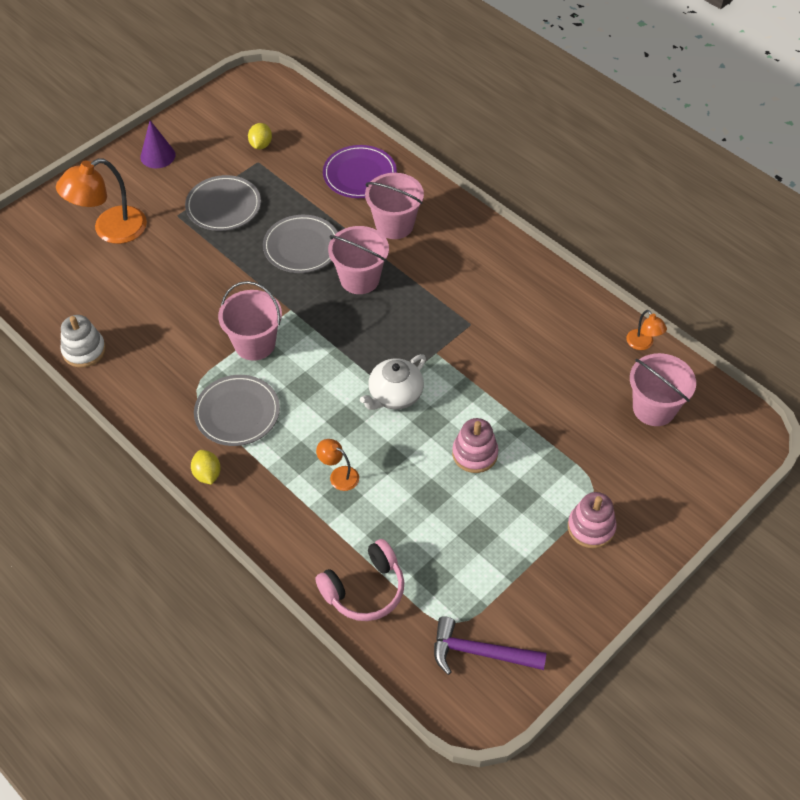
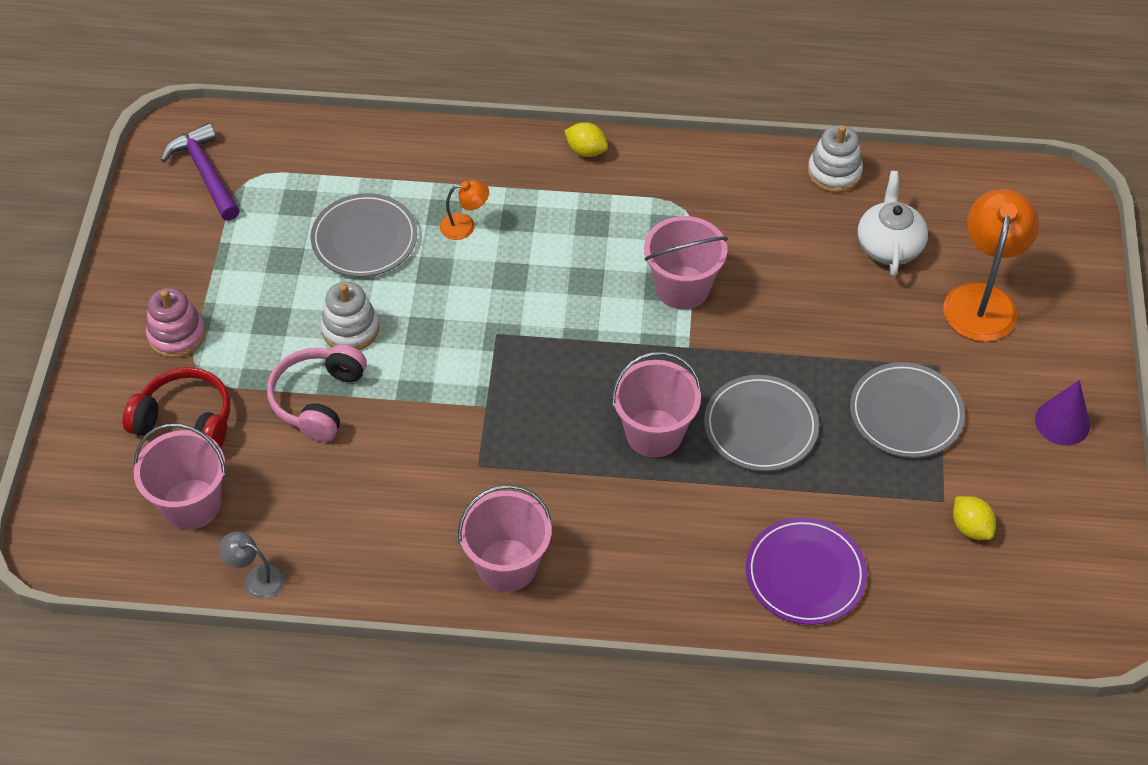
camera: 140 degrees right, 0 degrees up
(237, 413) = (621, 215): grey plate -> grey plate (364, 239)
(364, 589) = (349, 155): pink headphones -> pink headphones (318, 399)
(394, 225) = (688, 532): pink bucket -> pink bucket (507, 565)
(394, 395) = (485, 332): white teapot -> white teapot (889, 246)
(474, 454) = (350, 329): pink stacking toy -> white stacking toy
(480, 652) = (205, 173): purple hammer -> purple hammer turned 90 degrees counterclockwise
(624, 462) = (185, 421): none -> red headphones
(643, 344) = (256, 578): orange lamp -> grey lamp

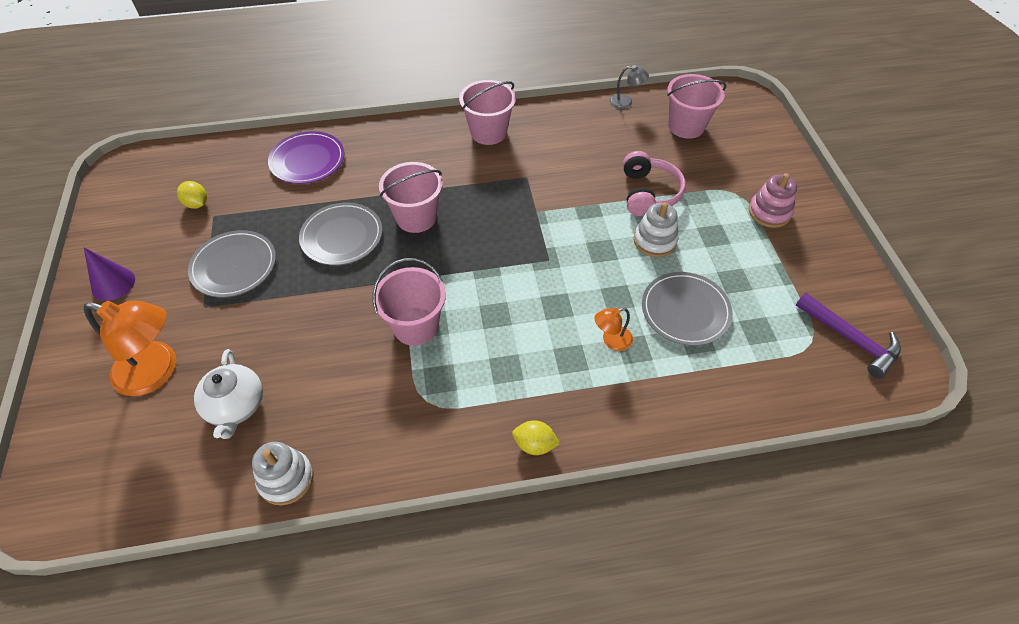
camera: 165 degrees right, 0 degrees up
(185, 421) = (722, 165): red headphones -> none
(982, 299) = (157, 372): orange lamp -> orange lamp turned 75 degrees counterclockwise

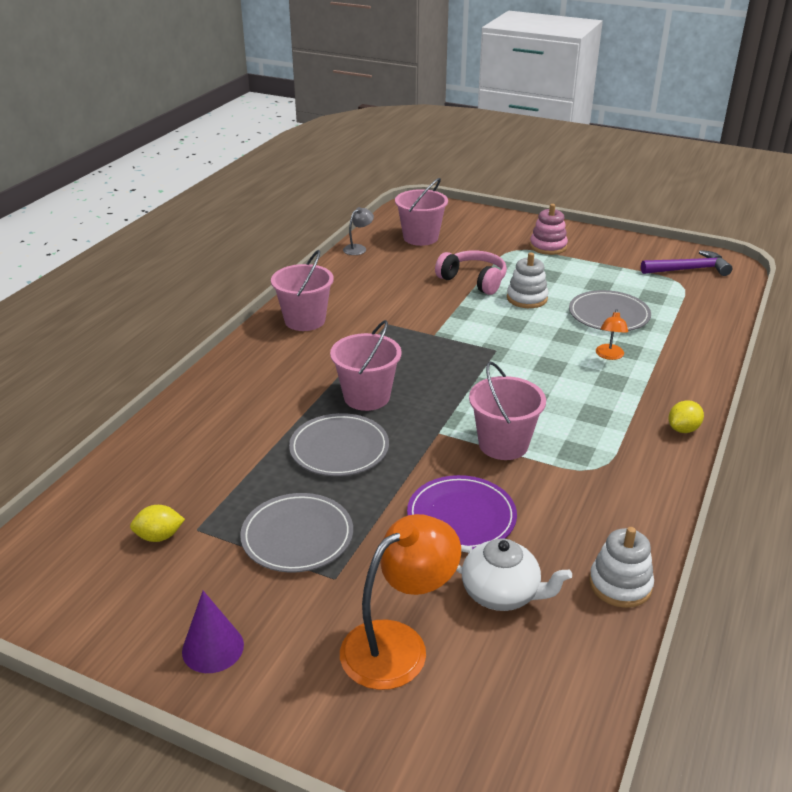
camera: 55 degrees left, 20 degrees down
(307, 160) = (197, 434): purple plate -> purple plate (461, 517)

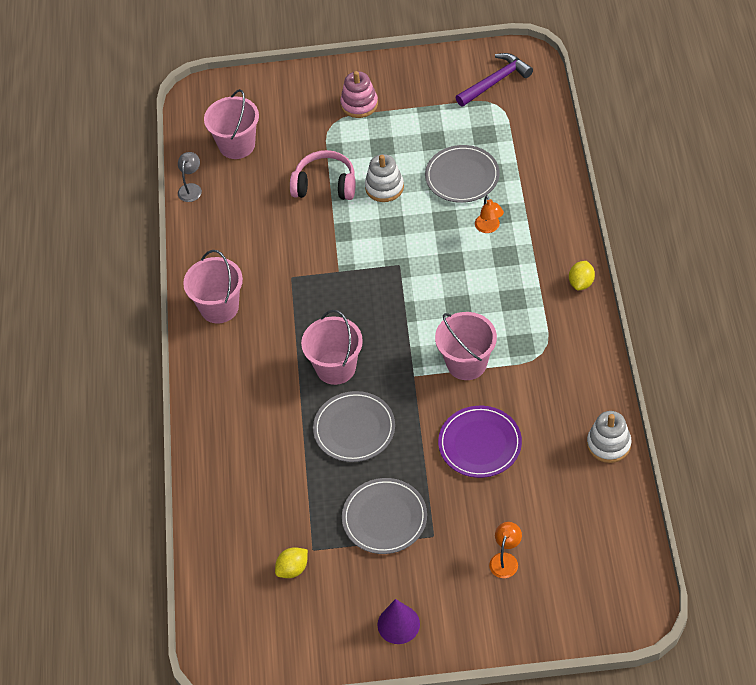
camera: 25 degrees left, 20 degrees up
(398, 644) = (505, 560): orange lamp -> orange lamp, size x0.49
(501, 593) = (542, 490): white teapot -> none

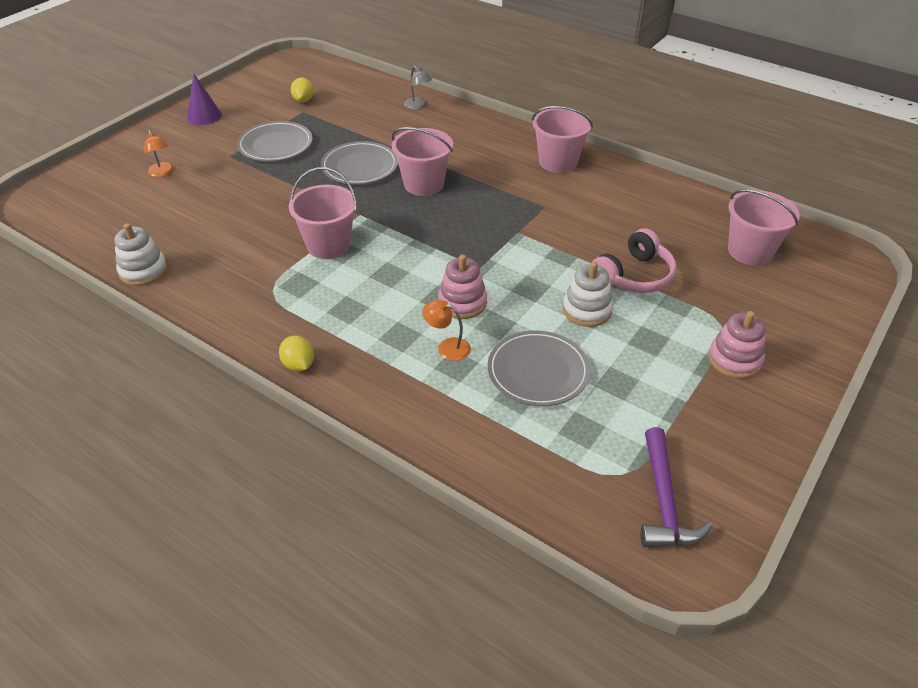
camera: 125 degrees right, 10 degrees down
(191, 188) = (715, 204): grey lamp -> grey lamp (418, 106)
(443, 248) = (462, 302): none -> pink stacking toy
(480, 444) = (255, 211): purple plate -> none

